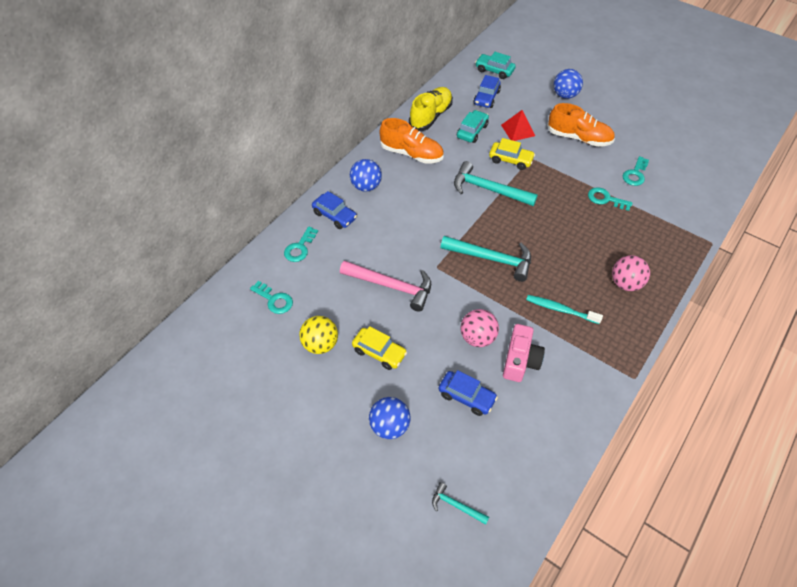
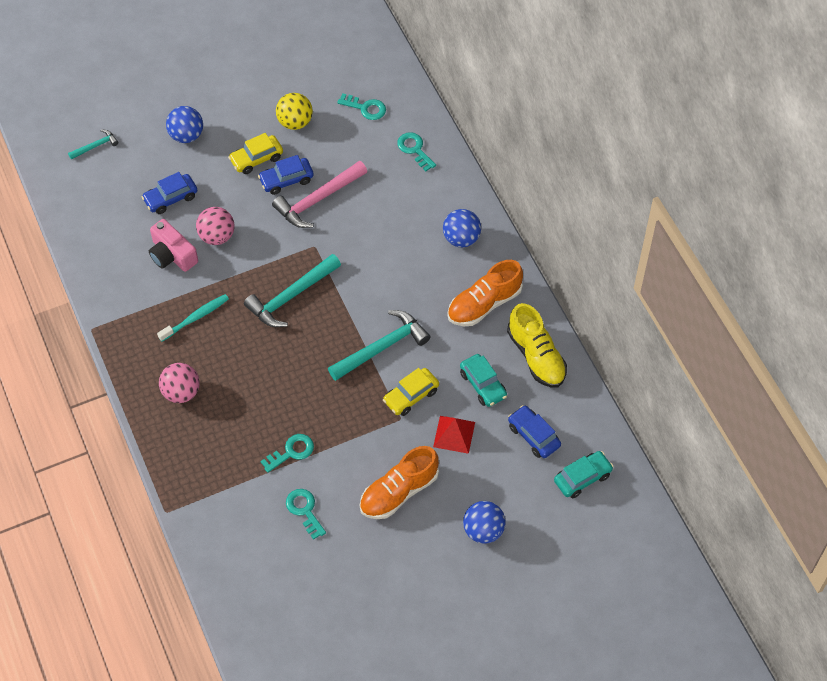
camera: 120 degrees right, 5 degrees up
(274, 300) = (366, 108): turquoise key -> turquoise key turned 135 degrees counterclockwise
(334, 216) = (437, 194): blue car -> blue car (286, 180)

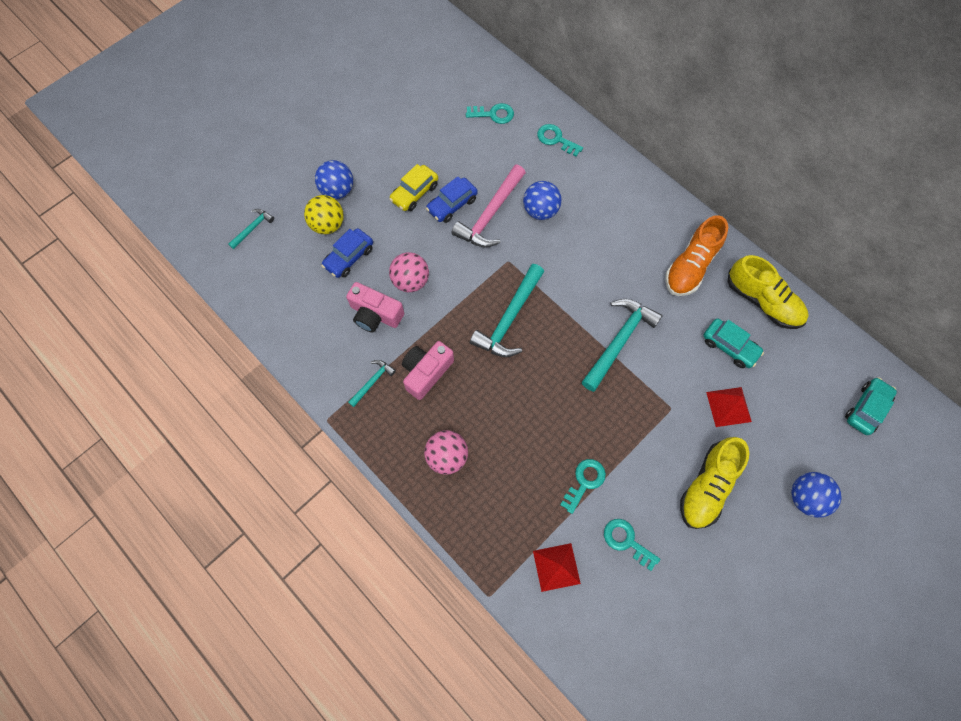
camera: 20 degrees left, 10 degrees up
(144, 310) = (373, 382): none -> turquoise hammer
(195, 318) = (426, 372): turquoise toothbrush -> pink camera
(234, 509) = (556, 567): none -> red pyramid
(295, 122) = (435, 147): yellow ball -> yellow ball (328, 225)
(399, 492) = (707, 486): orange shoe -> yellow shoe
(411, 396) = (669, 381): yellow car -> none
(461, 238) = (639, 210): blue ball -> blue ball (540, 211)
(533, 436) = (801, 382): blue car -> none

